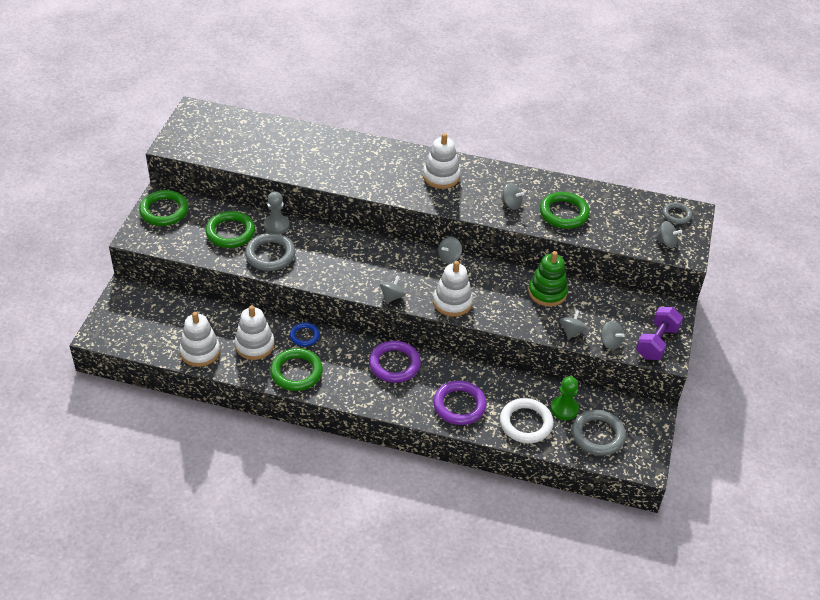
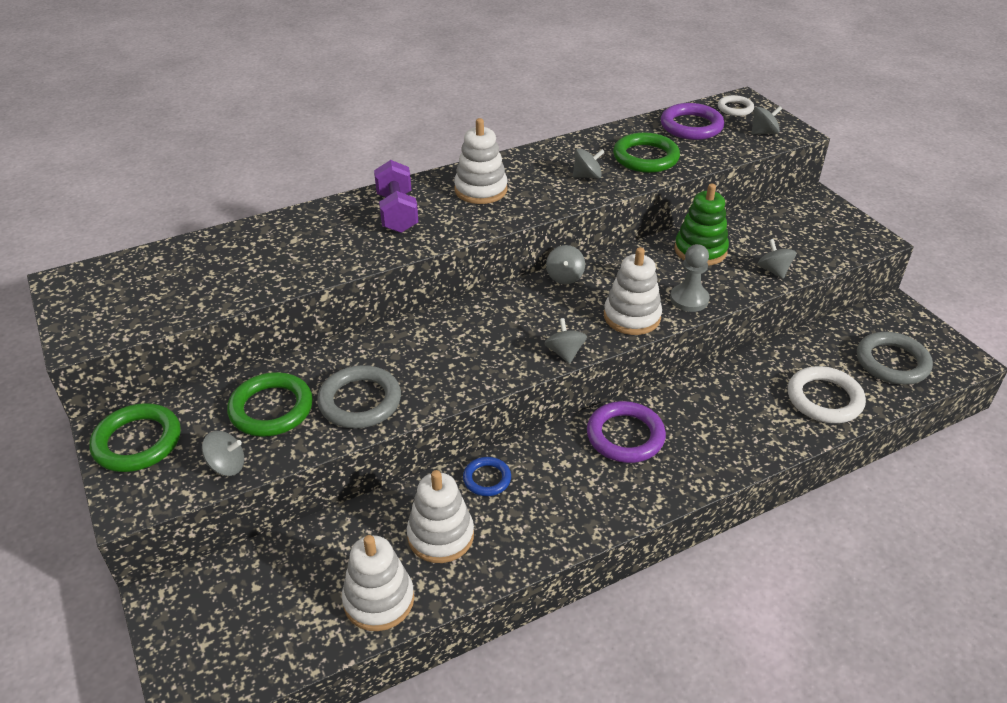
camera: 40 degrees left, 5 degrees down
(276, 225) = (324, 363): grey pawn -> grey pawn (689, 299)
(296, 372) = (533, 529): green ring -> none
(459, 405) = (745, 429): purple ring -> purple ring (691, 126)
(564, 409) = (832, 360): green pawn -> none
(610, 342) = (817, 258): grey spinning top -> grey spinning top (227, 466)
(656, 342) = (849, 233): purple dumbbell -> purple dumbbell (397, 213)
(676, 215) = (735, 108): grey ring -> white ring

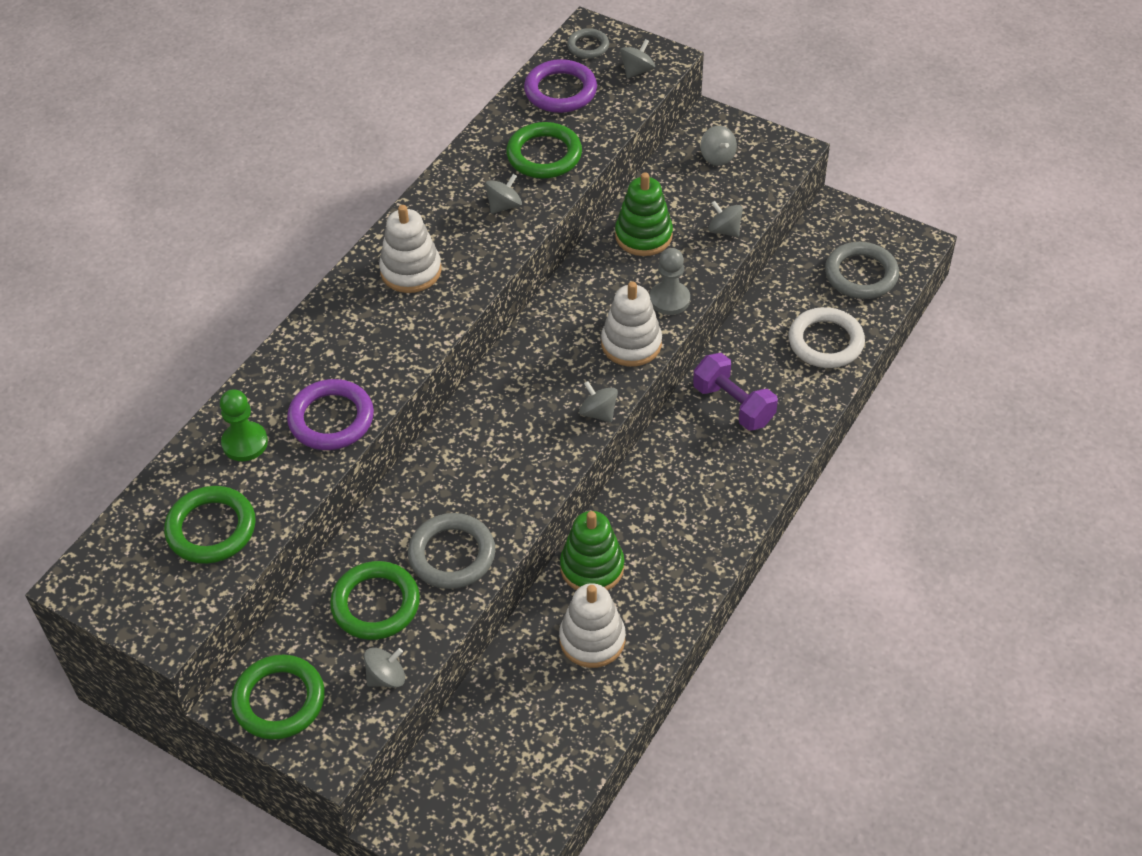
camera: 30 degrees left, 10 degrees up
(181, 287) = (211, 529): none -> green ring
(261, 245) = (245, 443): none -> green pawn
(379, 600) = (584, 721): white stacking toy -> none
(397, 213) = (350, 338): purple dumbbell -> purple dumbbell (733, 405)
(487, 479) = (592, 567): blue ring -> green stacking toy
(564, 277) = (537, 326): grey spinning top -> grey spinning top (717, 157)
(625, 436) = (682, 464): purple ring -> purple ring (331, 419)
(735, 108) = (588, 46): white ring -> grey ring

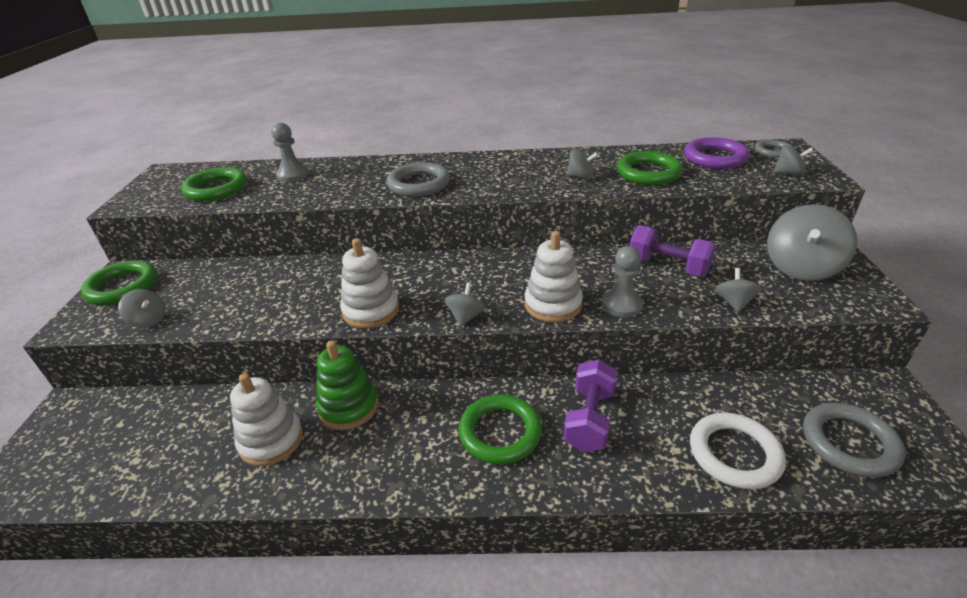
camera: 60 degrees right, 15 degrees down
(245, 443) = (293, 175): green pawn -> grey pawn
(331, 419) = (330, 191): purple ring -> none
(375, 604) = (218, 291): green ring -> green ring (500, 432)
(411, 271) = (482, 170): white stacking toy -> white stacking toy (371, 310)
(452, 555) = (277, 305): grey ring -> grey ring (419, 184)
(643, 236) = (667, 267): green stacking toy -> purple dumbbell
(717, 157) = (801, 268): grey spinning top -> grey spinning top, size x1.94

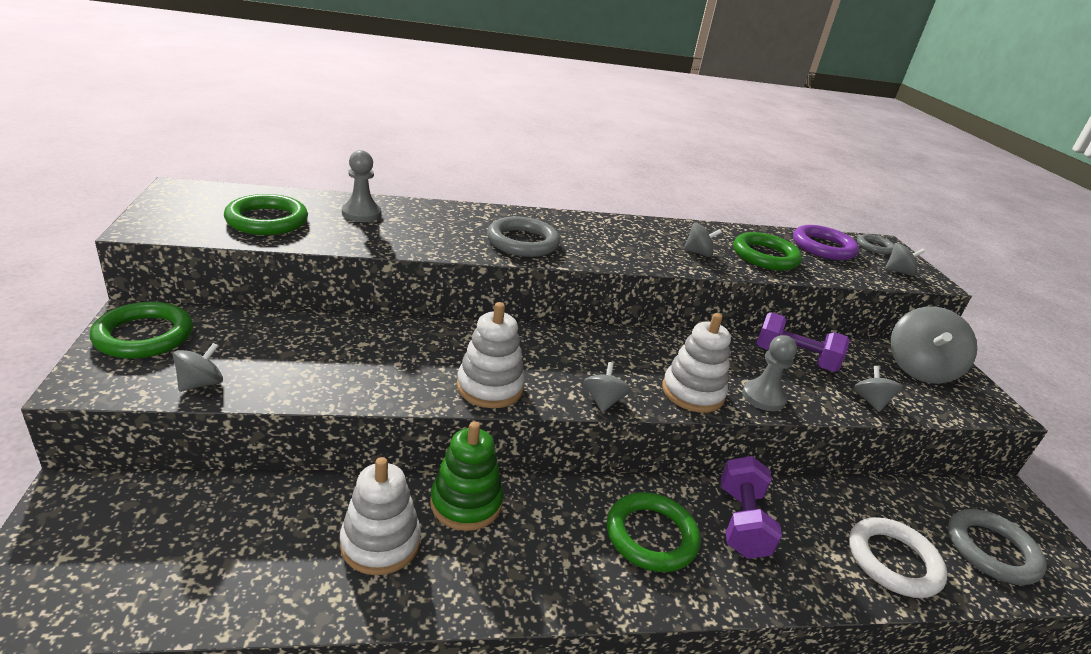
camera: 15 degrees left, 5 degrees down
(149, 321) = (201, 383): grey spinning top -> grey spinning top turned 75 degrees counterclockwise

